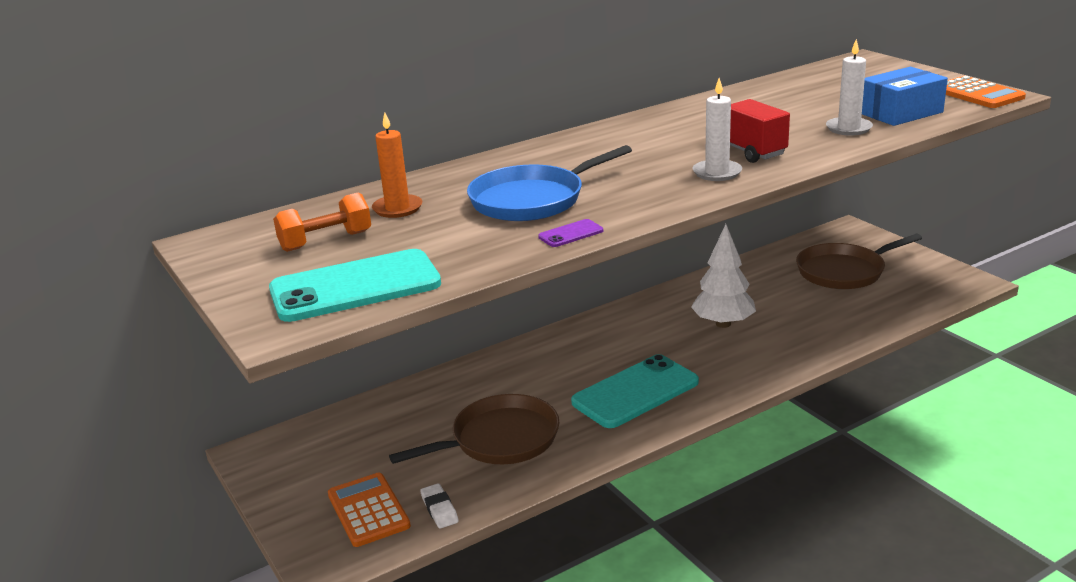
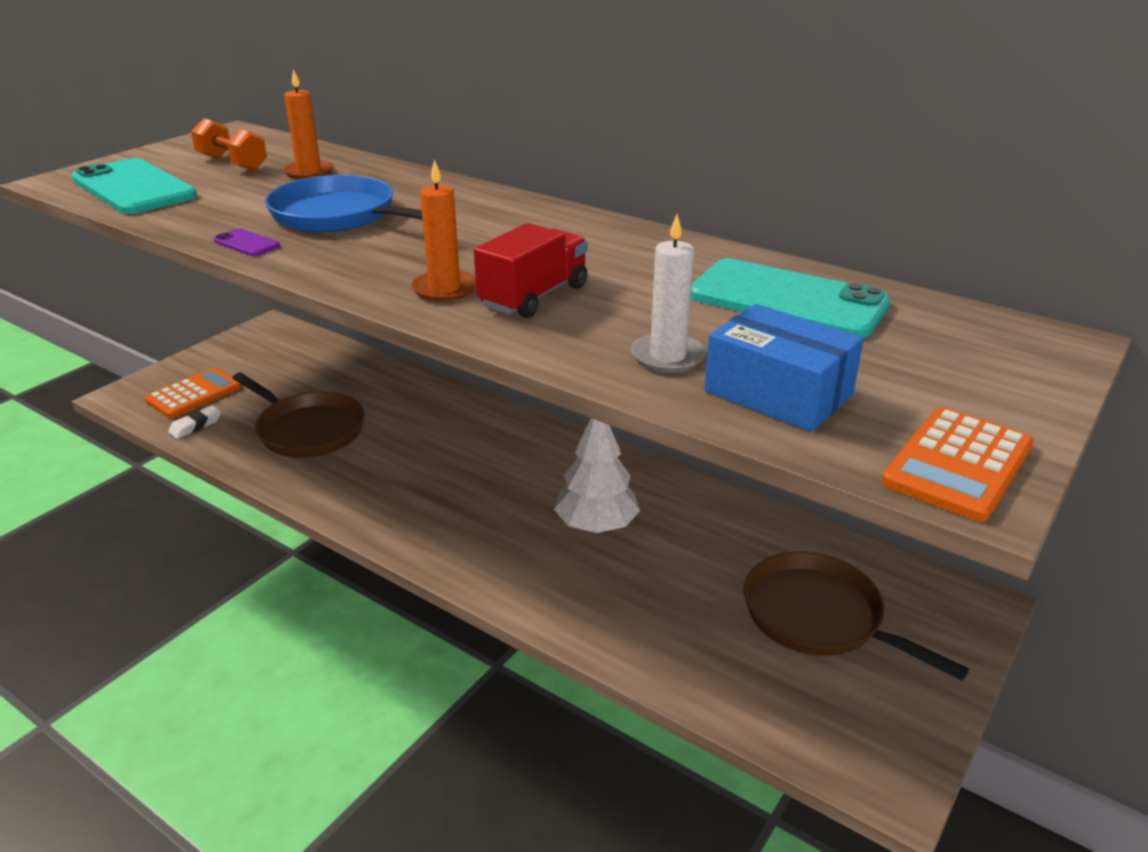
camera: 65 degrees right, 5 degrees up
(635, 392) = (414, 490): turquoise phone -> turquoise phone (787, 300)
(717, 173) = (444, 289): white candle -> orange candle

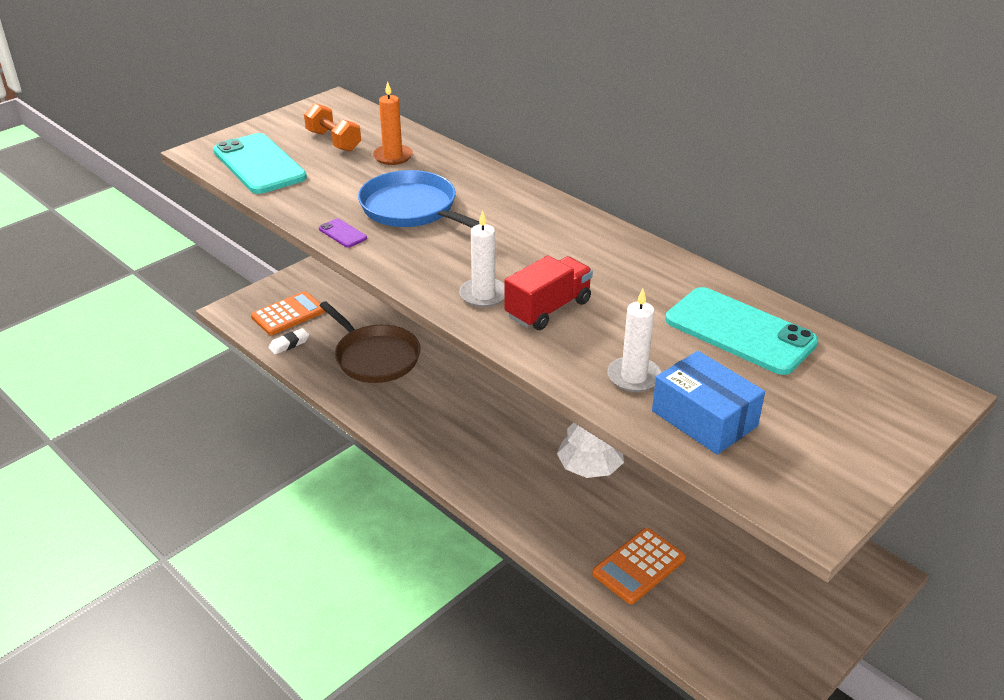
camera: 10 degrees right, 5 degrees up
(444, 289) = (483, 295): orange candle -> white candle
(818, 617) = (747, 566): brown pan -> none
(958, 464) = (810, 493): orange calculator -> orange calculator (639, 566)

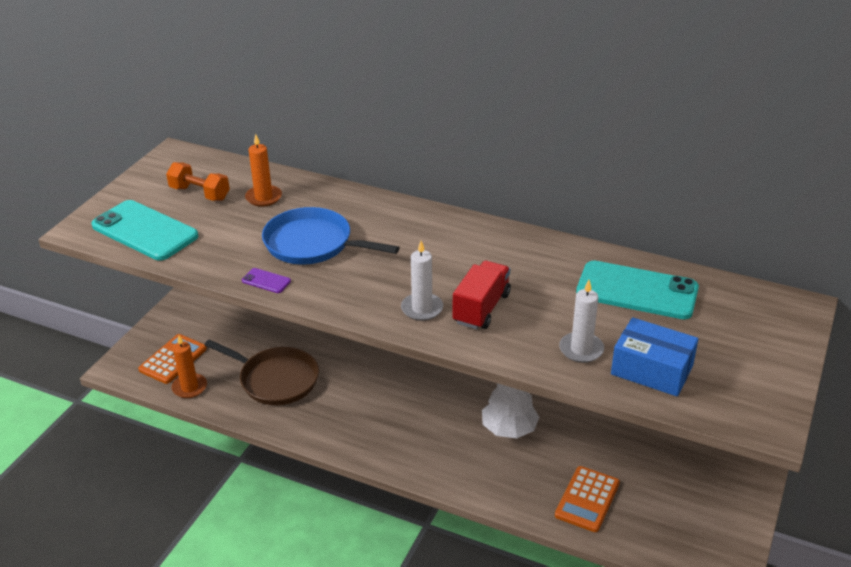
camera: 20 degrees left, 0 degrees up
(289, 344) = (189, 387): white eraser -> orange candle

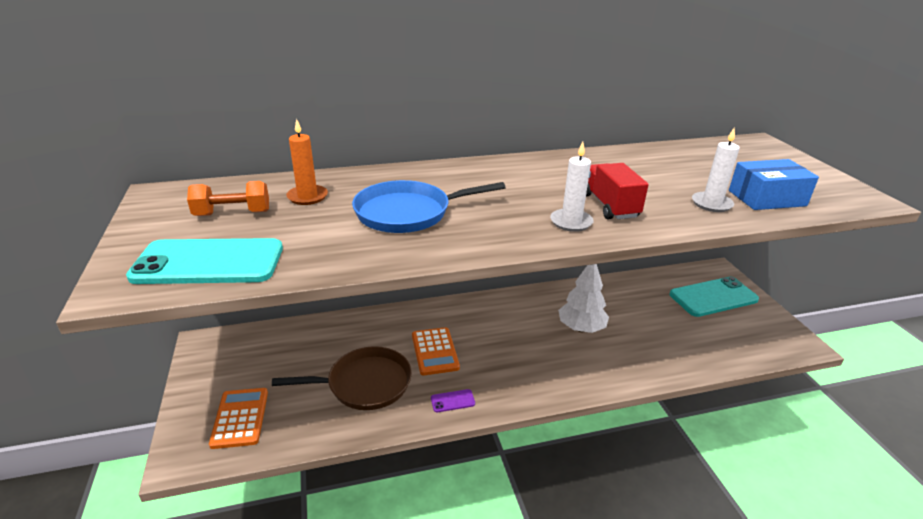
camera: 40 degrees left, 5 degrees down
(189, 387) = (286, 434): orange candle -> none
(266, 281) = (409, 254): purple phone -> purple phone (452, 401)
(587, 499) = (682, 346): orange calculator -> orange calculator (435, 351)
(637, 291) = (675, 162): turquoise phone -> turquoise phone (713, 297)

